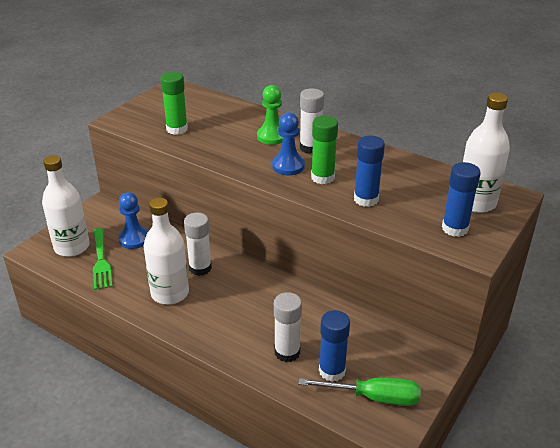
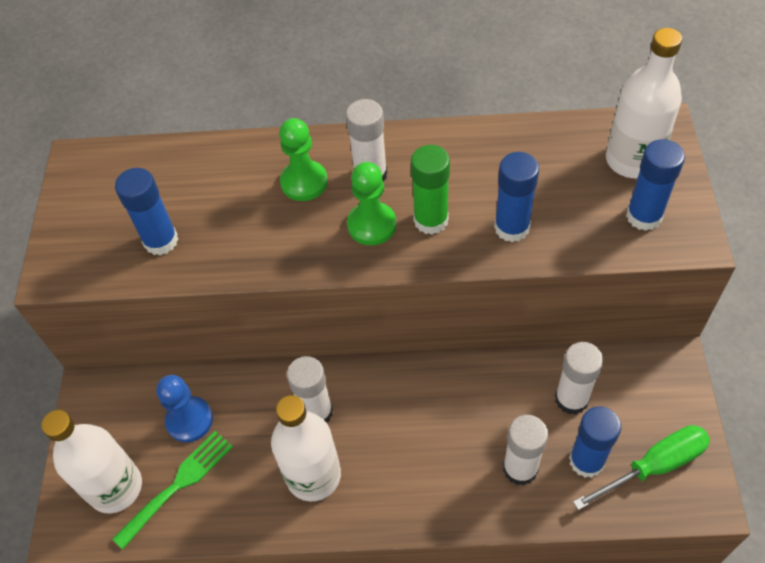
camera: 30 degrees left, 20 degrees up
(101, 261) = (178, 484): green fork -> green fork turned 90 degrees counterclockwise
(177, 129) = (161, 241): green glue stick -> blue glue stick
(288, 166) = (372, 225): blue pawn -> green pawn
(353, 337) = (571, 399): none -> white glue stick

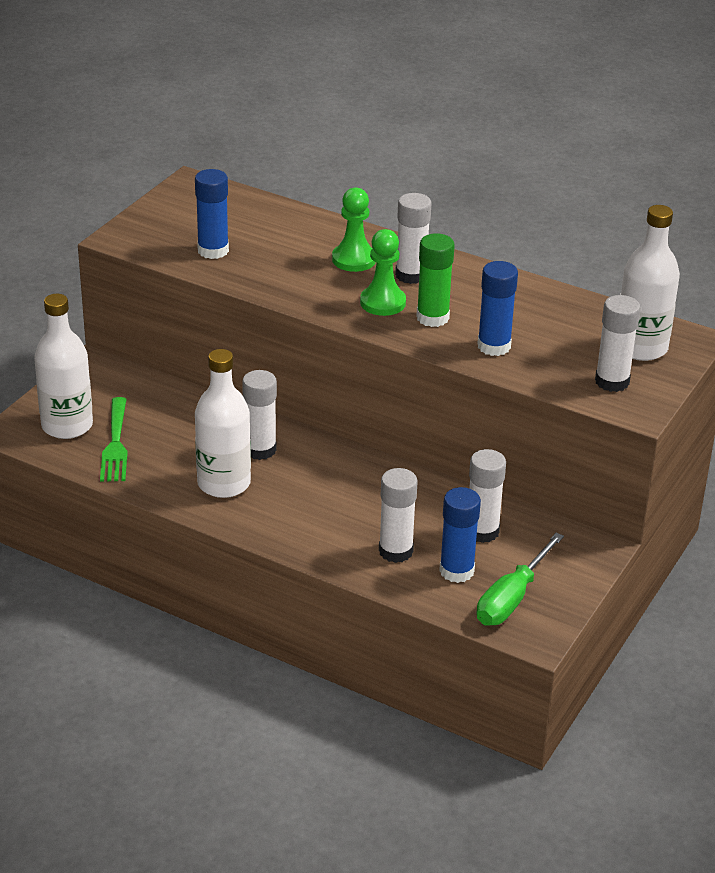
camera: 25 degrees right, 20 degrees down
(178, 484) = (115, 444): green fork -> green fork turned 105 degrees clockwise
(189, 420) = (155, 413): blue pawn -> none
(644, 216) = (612, 382): blue glue stick -> white glue stick
(654, 466) = (512, 598): green screwdriver -> green screwdriver turned 120 degrees clockwise

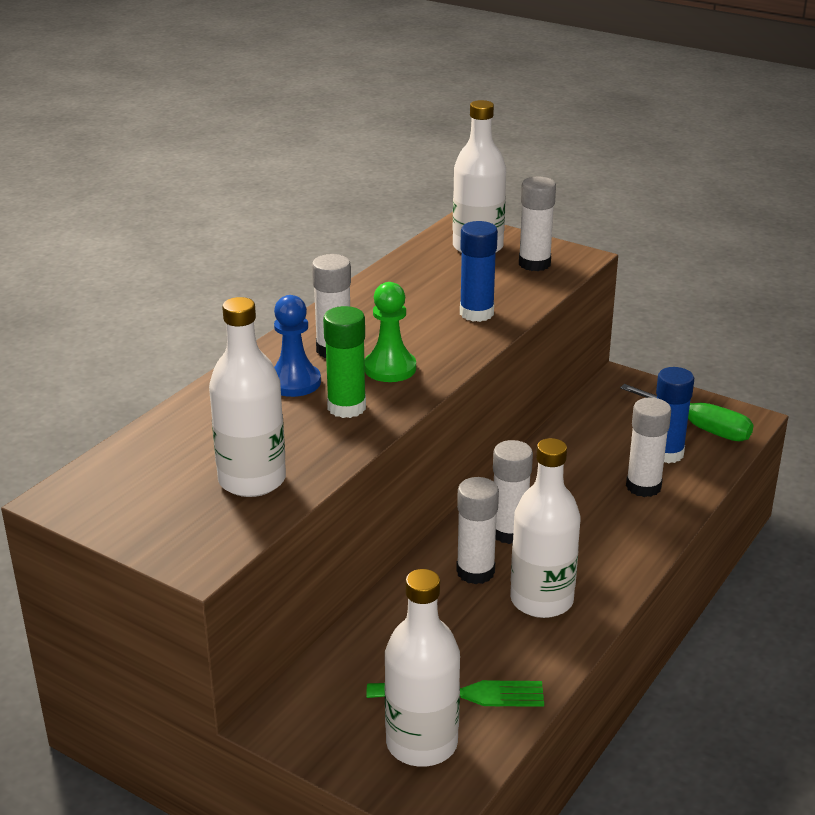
camera: 85 degrees left, 5 degrees down
(213, 250) = (252, 480): blue glue stick -> white bottle
(354, 259) = (294, 382): green pawn -> blue pawn
(432, 318) = (422, 342): green glue stick -> green glue stick (346, 407)
(482, 531) = (605, 436): white glue stick -> white glue stick (509, 532)

